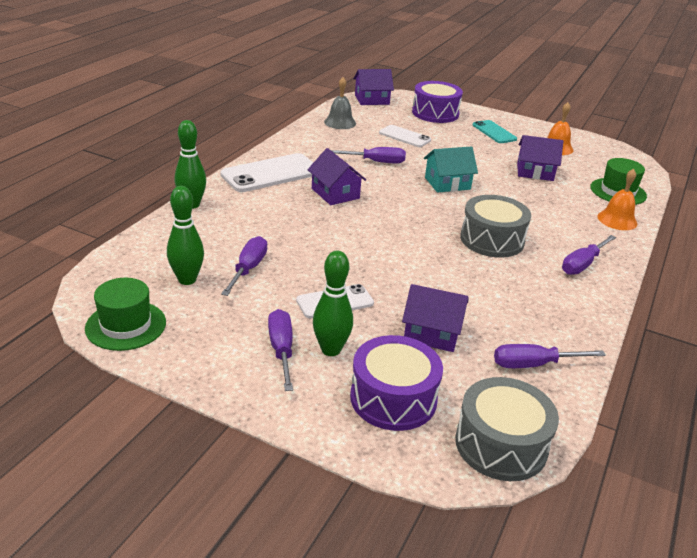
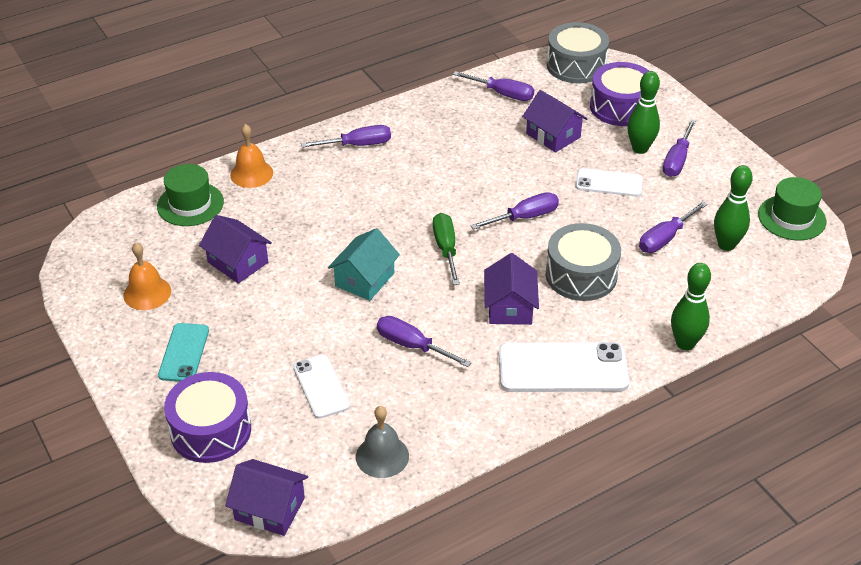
camera: 145 degrees left, 10 degrees up
(382, 250) = (524, 217): none -> purple screwdriver
(417, 213) = (446, 249): none -> green screwdriver
(447, 183) = (364, 279): turquoise house -> turquoise house turned 75 degrees counterclockwise
(492, 240) = (407, 194): grey drum -> grey drum (581, 275)

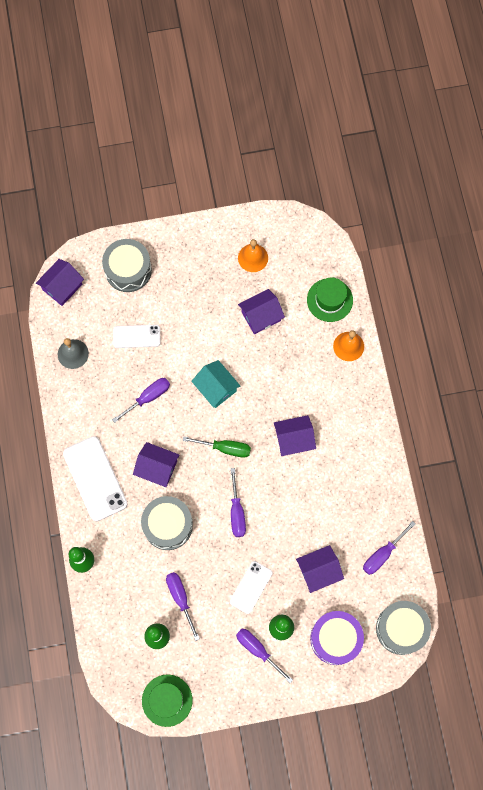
camera: 110 degrees right, 30 degrees up
(184, 353) = (193, 268): turquoise phone -> none
(211, 430) = (128, 270): purple drum -> grey drum
(358, 145) = (356, 426): purple screwdriver -> none
(401, 191) = (294, 439): none -> purple house
(563, 368) = (95, 478): white phone -> white phone turned 45 degrees counterclockwise

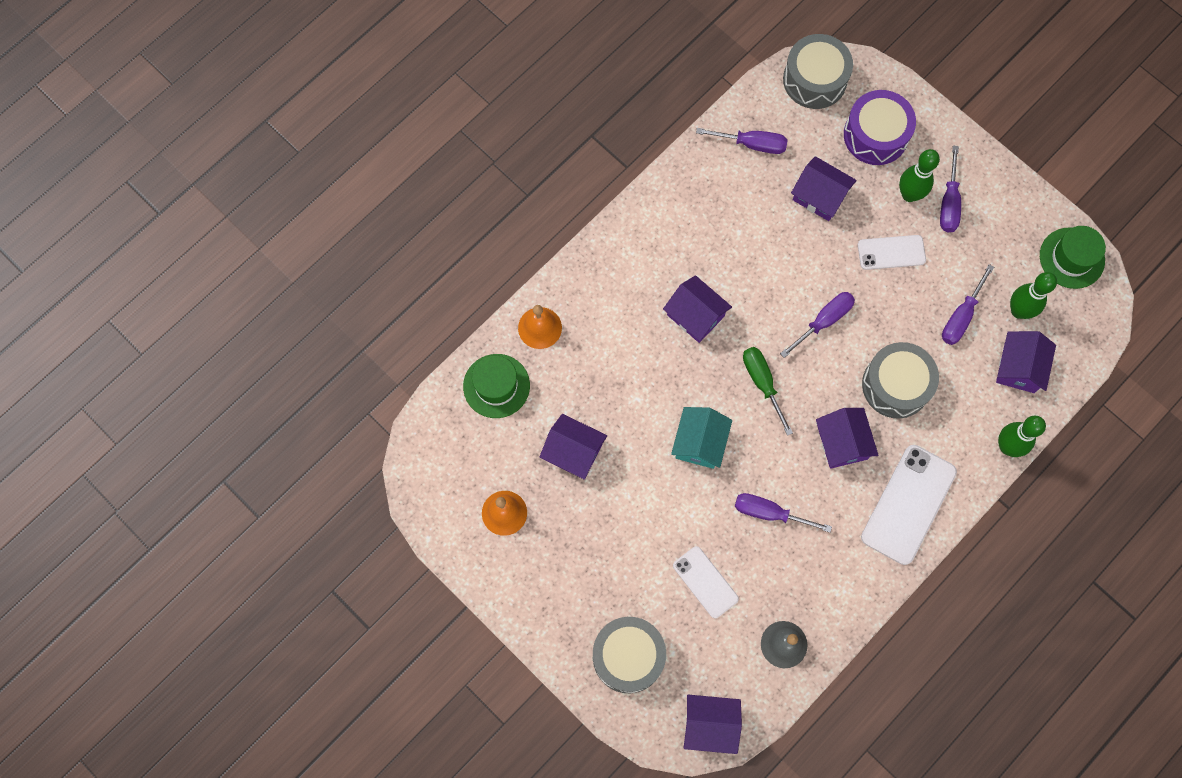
camera: 125 degrees left, 0 degrees up
(124, 608) = (1019, 367): none -> purple house

